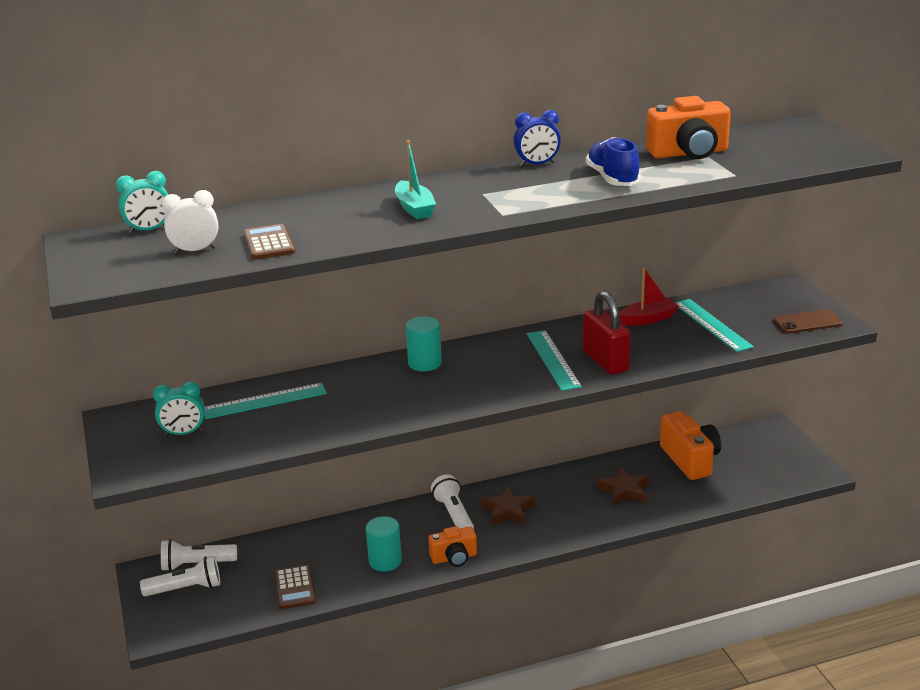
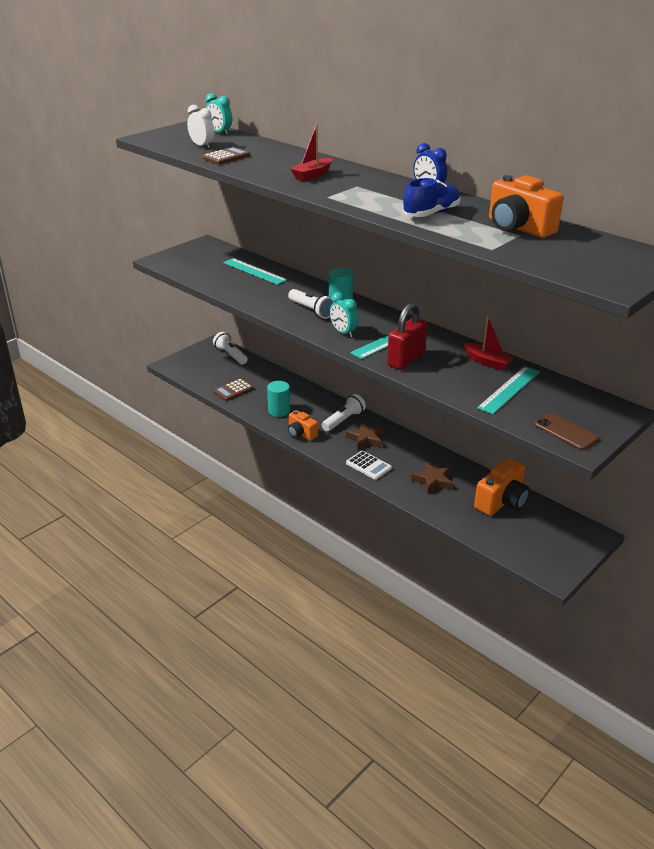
camera: 60 degrees right, 5 degrees up
(183, 433) = (205, 262): turquoise clock -> turquoise clock (343, 332)
(186, 588) = (209, 359): white flashlight -> white flashlight (311, 311)
(414, 208) = (312, 175): turquoise boat -> red boat
(563, 526) = (368, 466): none -> white calculator

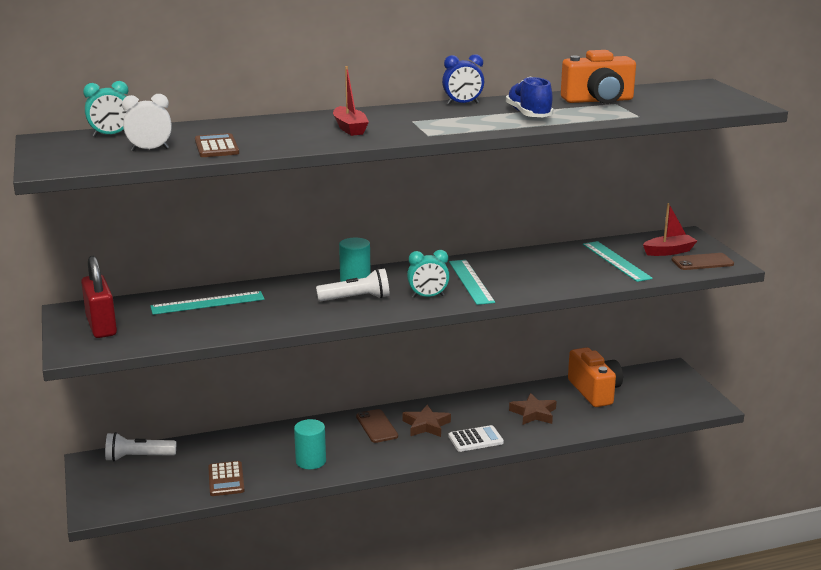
camera: 60 degrees left, 10 degrees down
(301, 434) = (374, 461): orange camera -> none
(344, 420) = (376, 426): white flashlight -> brown phone
(406, 359) = (518, 284): red padlock -> red padlock (101, 326)
(487, 362) = (559, 255): red boat -> red boat (669, 251)

